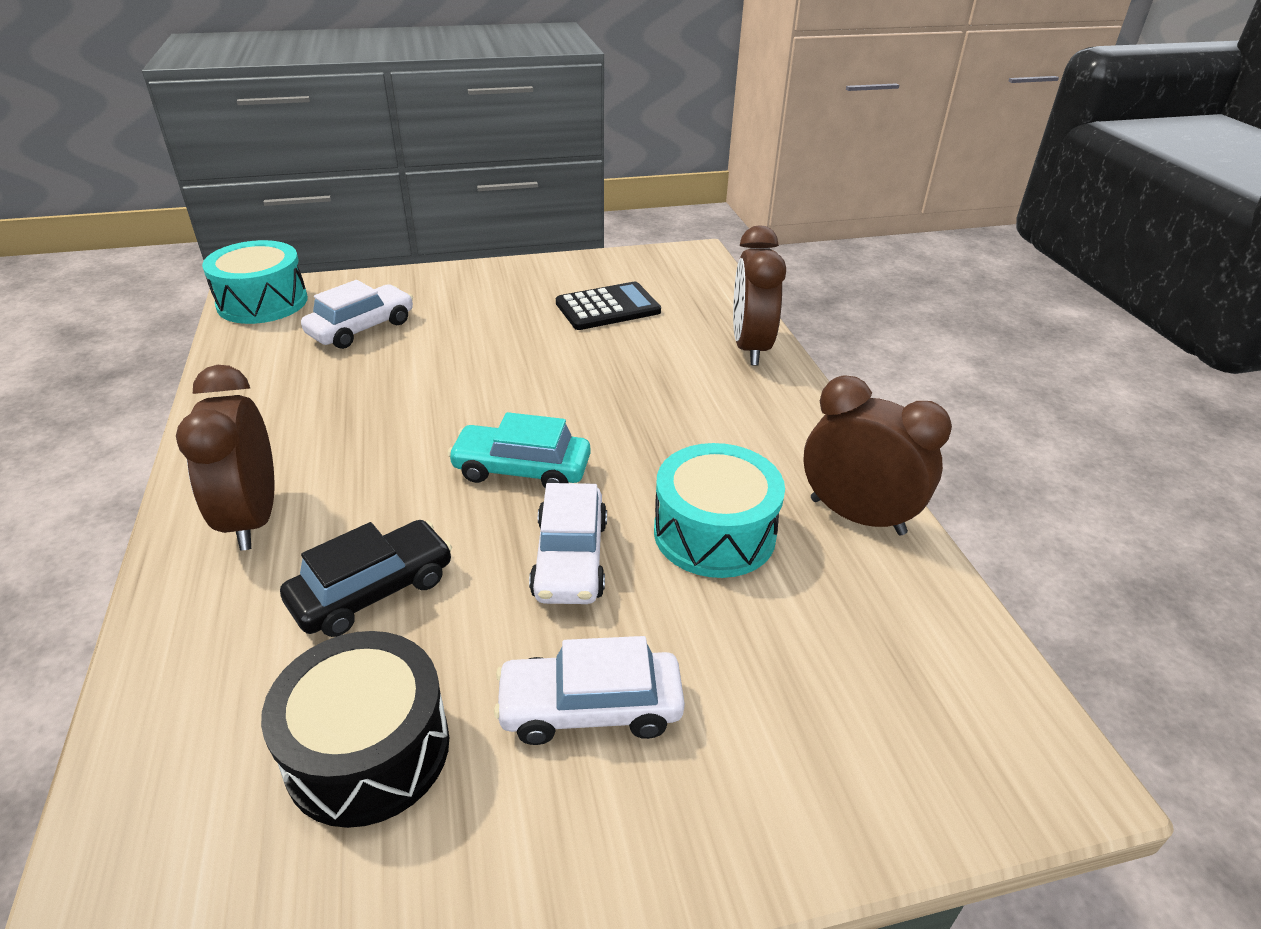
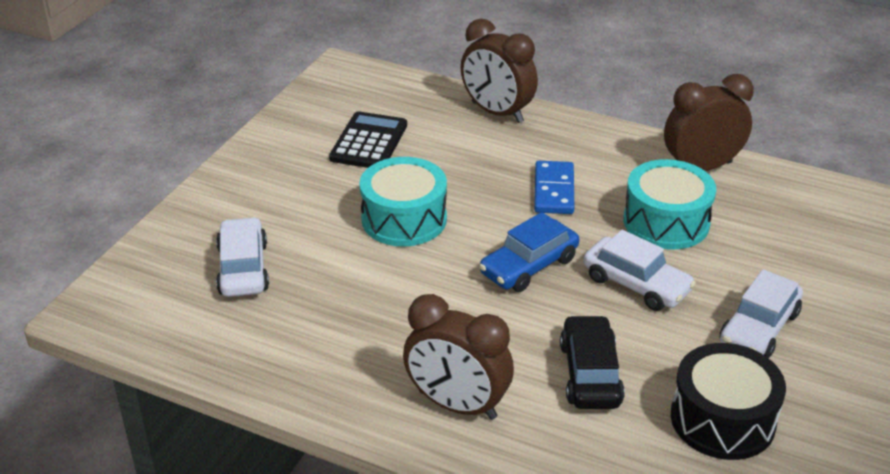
camera: 50 degrees left, 0 degrees up
(262, 302) = (118, 308): turquoise drum -> turquoise drum (404, 219)
(522, 469) = (529, 266): turquoise car -> blue car
(669, 432) = (553, 190): none -> blue domino

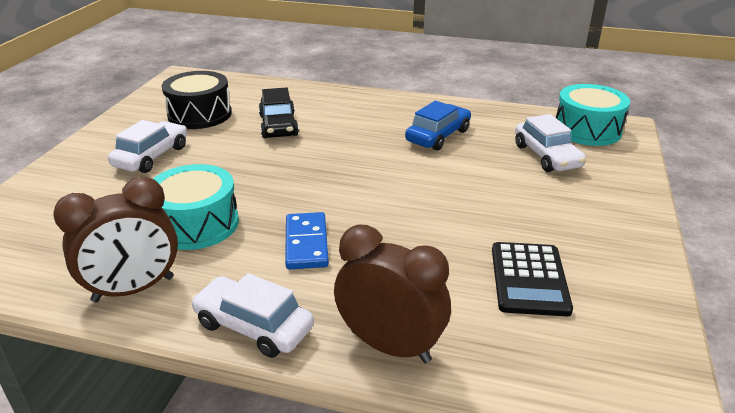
camera: 170 degrees right, 5 degrees down
(404, 219) = (444, 202): turquoise drum -> turquoise drum (587, 130)
(457, 405) = (359, 108): brown clock -> none
(529, 266) = (325, 178): blue car -> blue car (438, 136)
(636, 284) = (237, 174): white car -> white car (253, 326)

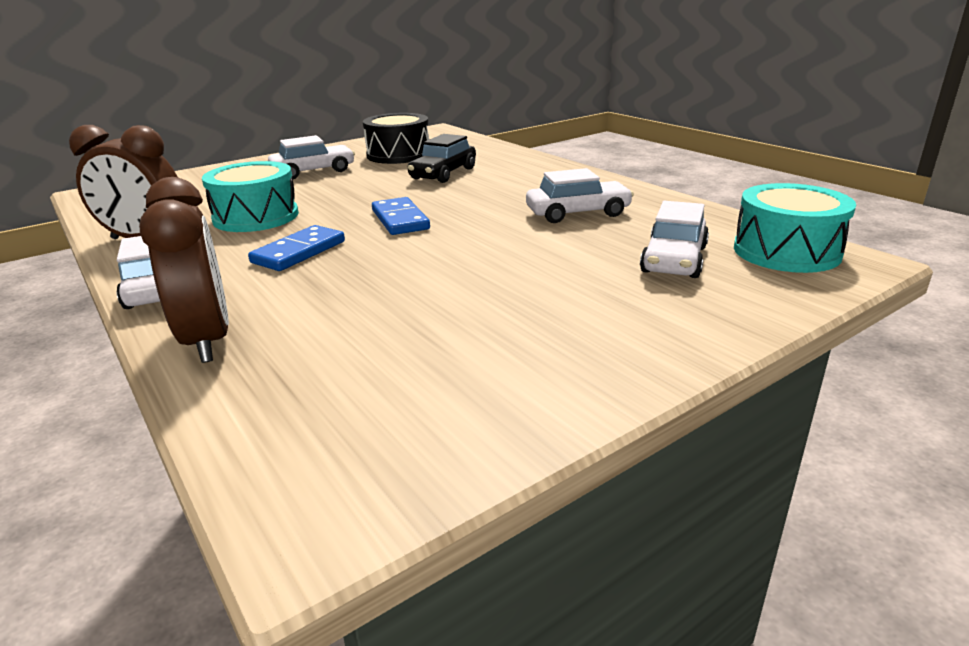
camera: 40 degrees right, 5 degrees down
(328, 183) = (400, 220): none -> blue domino
(438, 136) = (578, 213): blue car -> white car
(529, 279) = (425, 347): black calculator -> none

